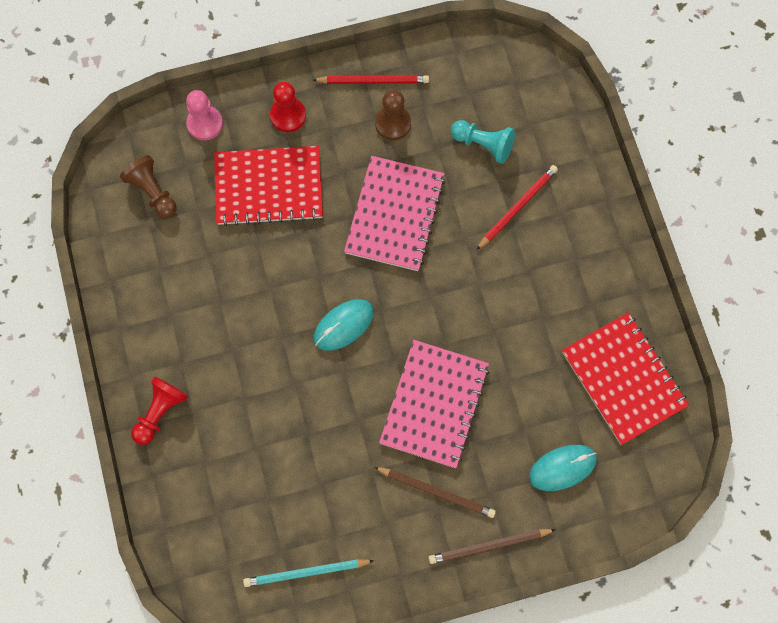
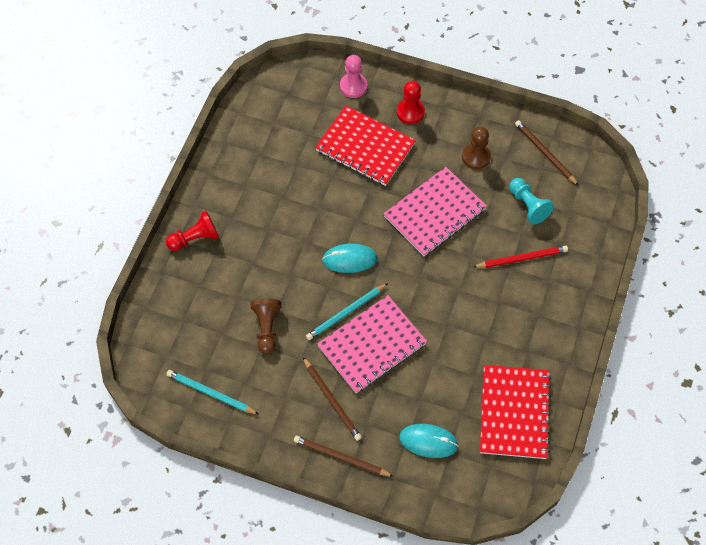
camera: 35 degrees right, 10 degrees down
(153, 192) = (290, 107): brown pawn -> brown pawn (267, 328)
(373, 81) = (482, 123): red pencil -> none
(383, 387) = (346, 313): none -> turquoise pencil
(460, 75) = (545, 153): none -> brown pencil

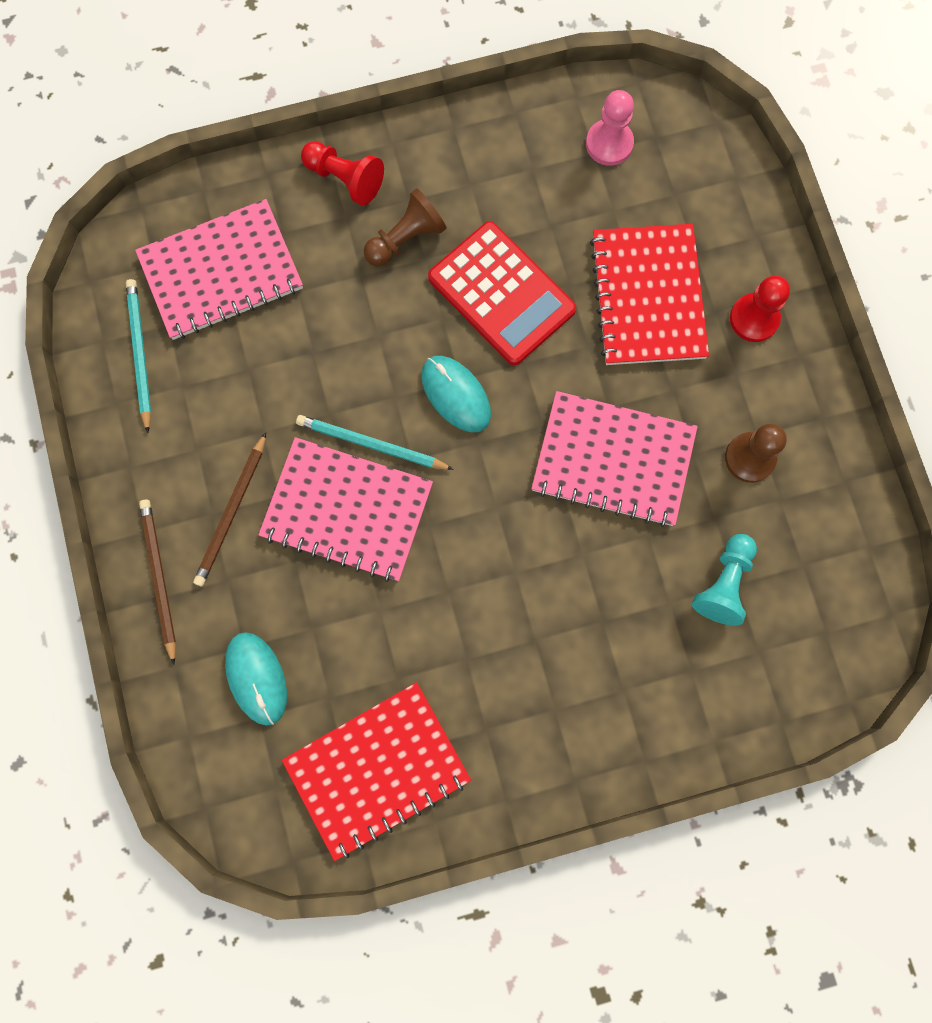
camera: 55 degrees right, 15 degrees up
(197, 326) = (221, 272): none -> pink notebook
(267, 328) = (278, 359): brown pawn -> brown pawn (406, 238)
(314, 207) = (501, 294): none -> red calculator
(353, 86) = (736, 214): pink pawn -> pink pawn (609, 144)
(521, 258) = (629, 629): red pencil -> none
(545, 153) = (832, 553): brown pencil -> none

